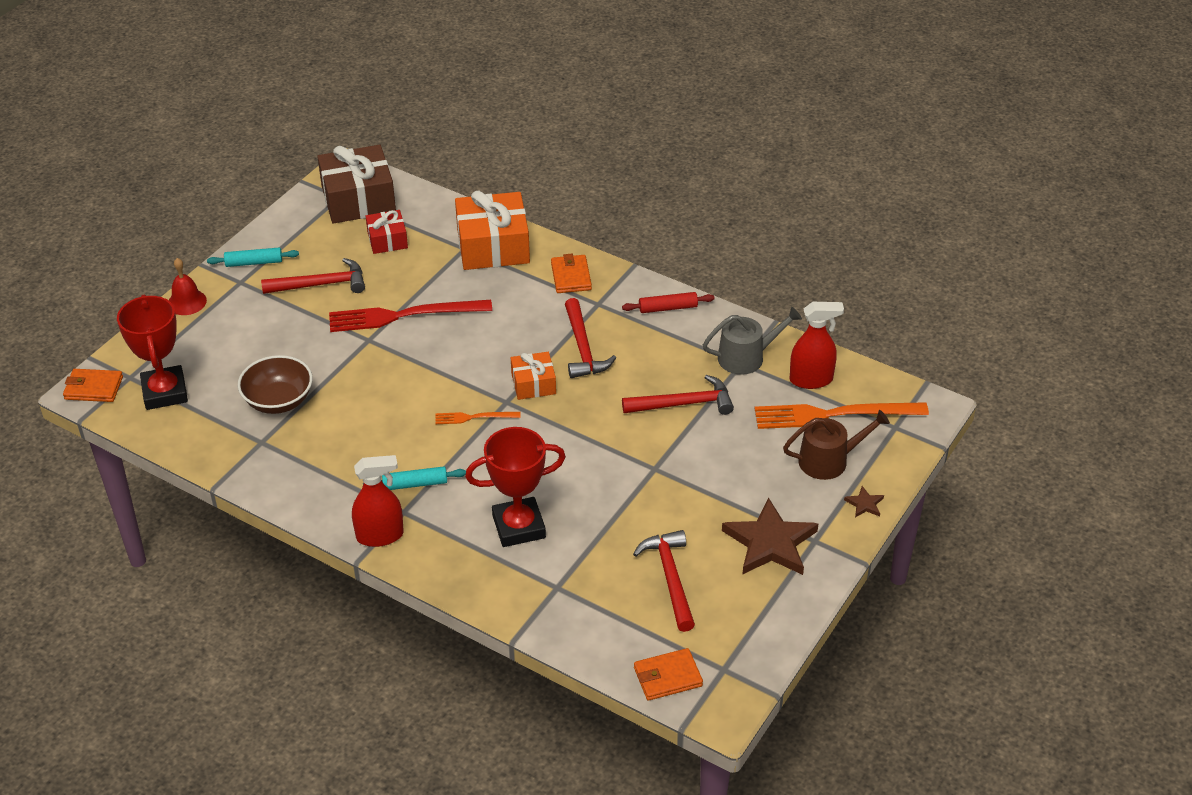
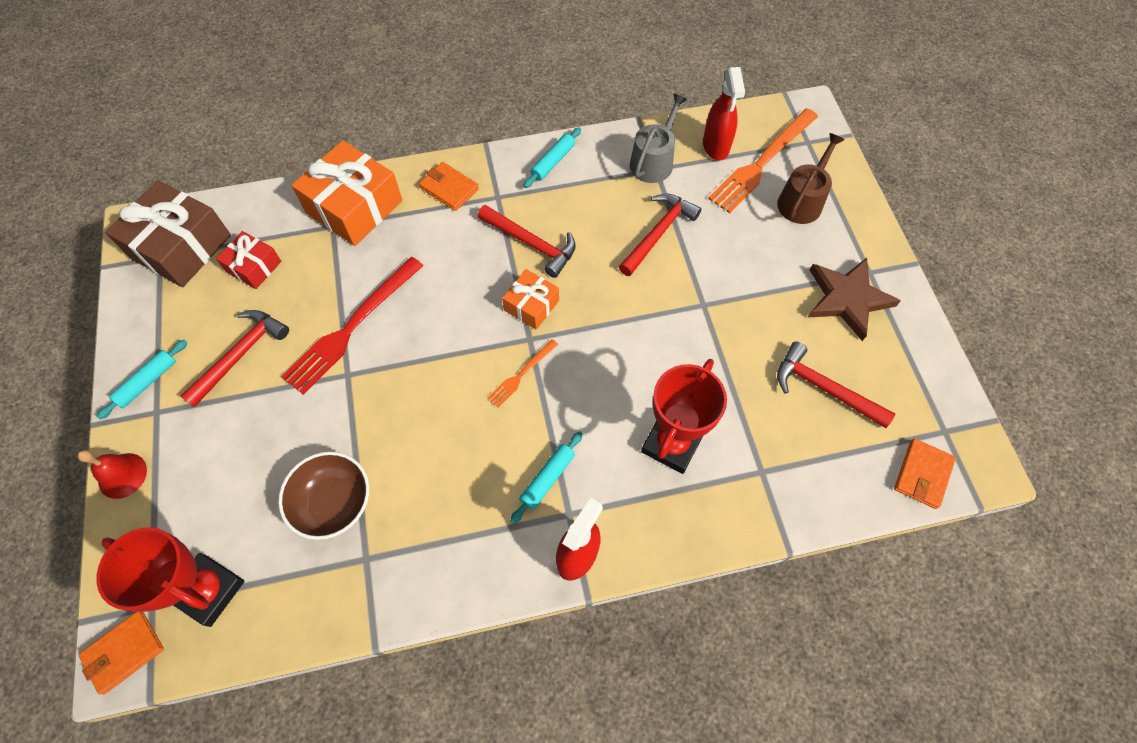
camera: 45 degrees left, 20 degrees up
(668, 308) = (552, 162): red rolling pin -> turquoise rolling pin
(811, 380) = (716, 146): red spray bottle -> red spray bottle turned 135 degrees clockwise
(864, 504) = (862, 217): brown star -> none

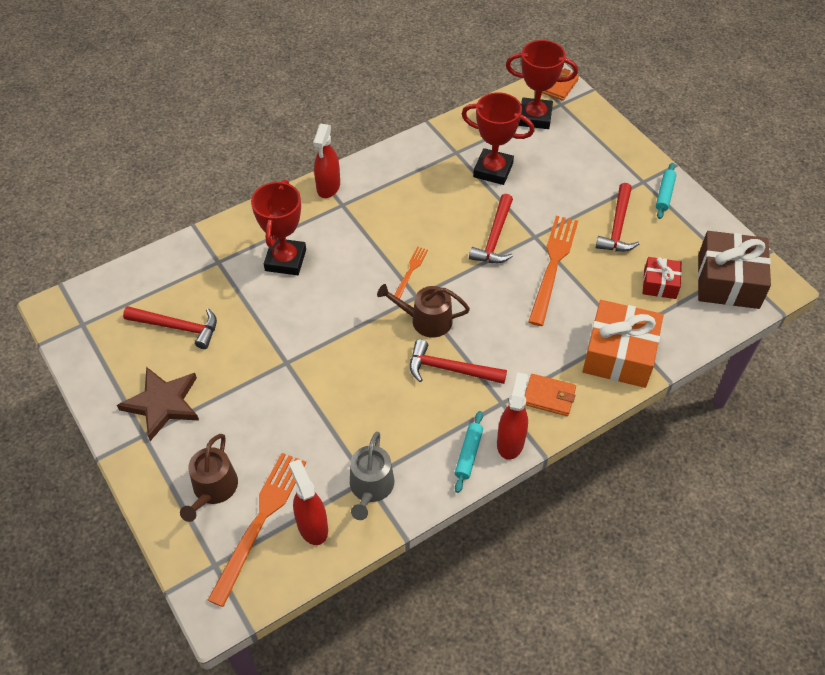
camera: 160 degrees right, 10 degrees down
(122, 475) = (631, 148): red bell -> none
(334, 503) = (493, 170): brown bowl -> red trophy
(352, 327) = (553, 265): red fork -> orange fork
(509, 161) = (510, 442): none -> red spray bottle
(531, 305) = (426, 320): orange gift -> brown watering can
(547, 479) = (364, 218): turquoise rolling pin -> none
(658, 233) = (342, 413): red hammer -> red hammer (494, 238)
(922, 474) = (101, 291): orange wallet -> none

